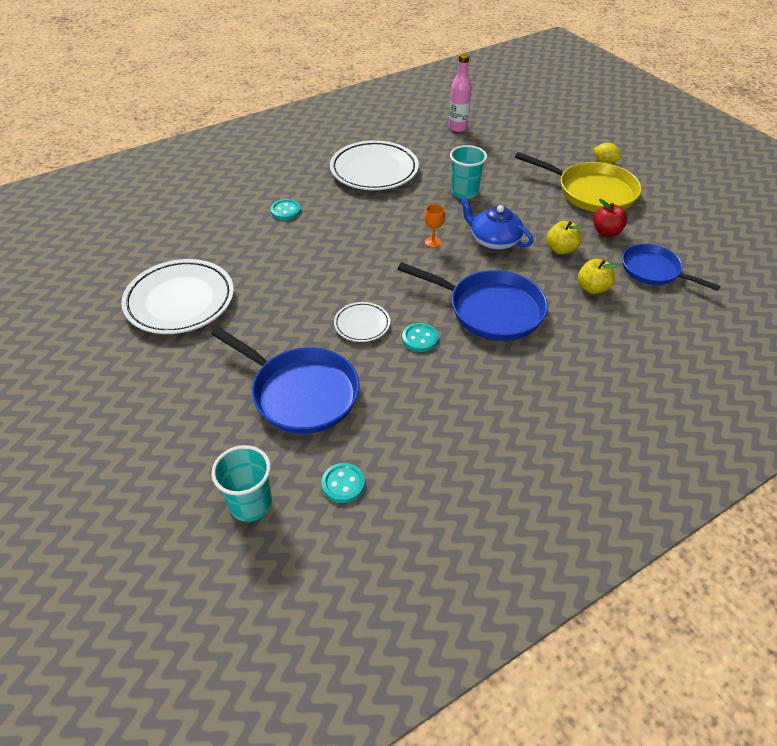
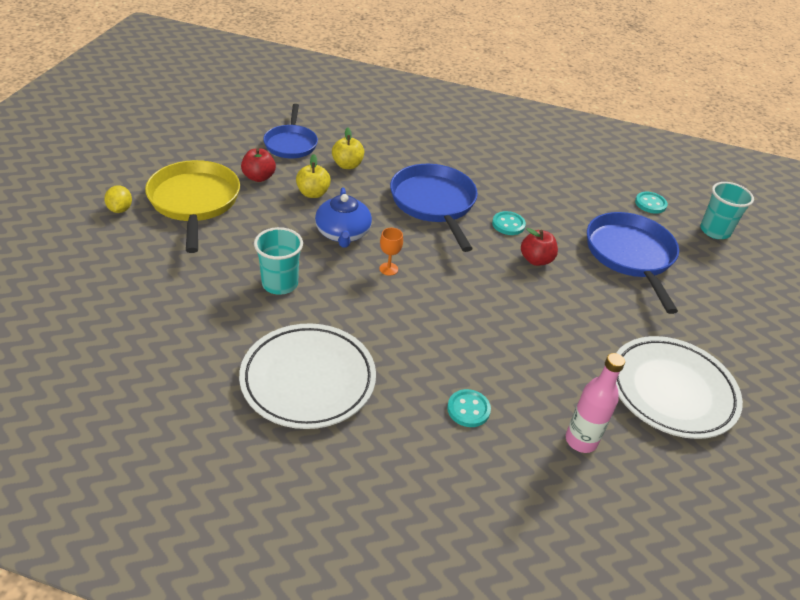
camera: 135 degrees left, 5 degrees down
(362, 324) = (536, 260): white plate -> red apple
(457, 128) = (123, 355): pink bottle -> pink bottle (581, 440)

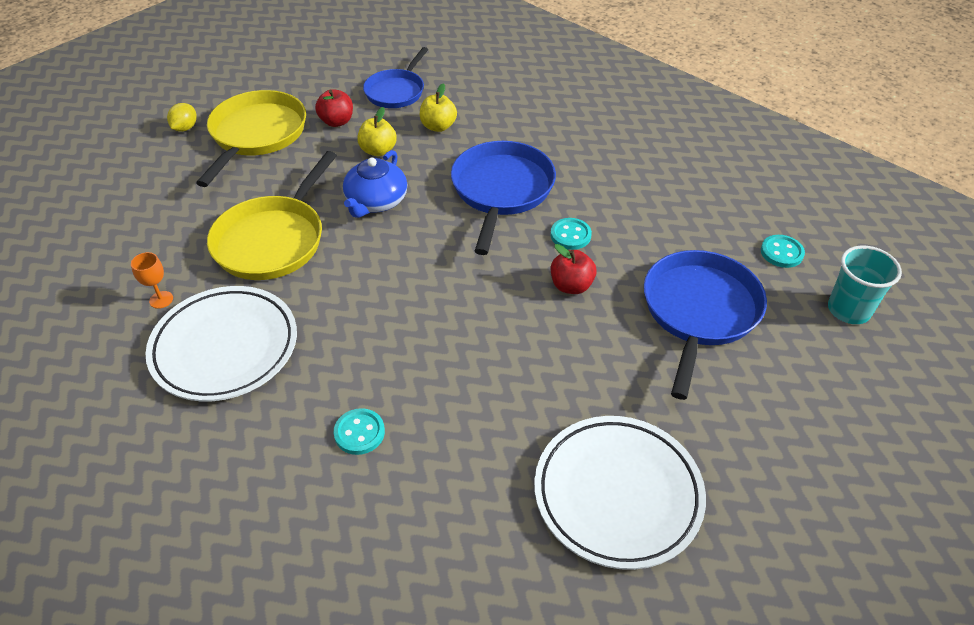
camera: 30 degrees right, 5 degrees up
(280, 284) = (273, 240): turquoise cup -> yellow pan
(388, 269) = (394, 252): orange goblet -> orange goblet (161, 300)
(581, 440) = (457, 512): pink bottle -> none

